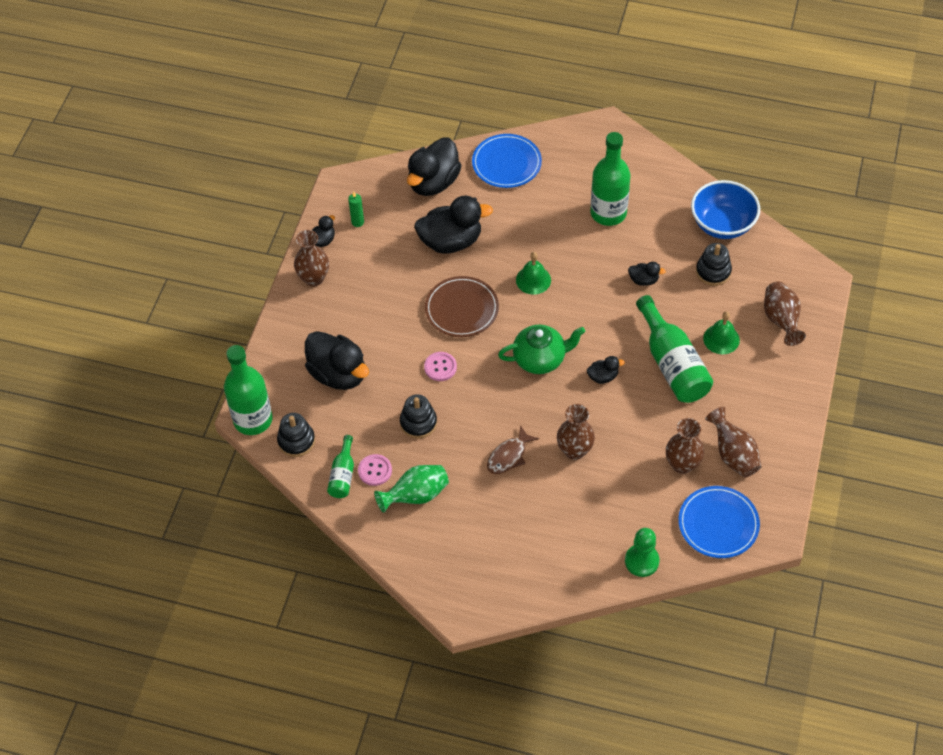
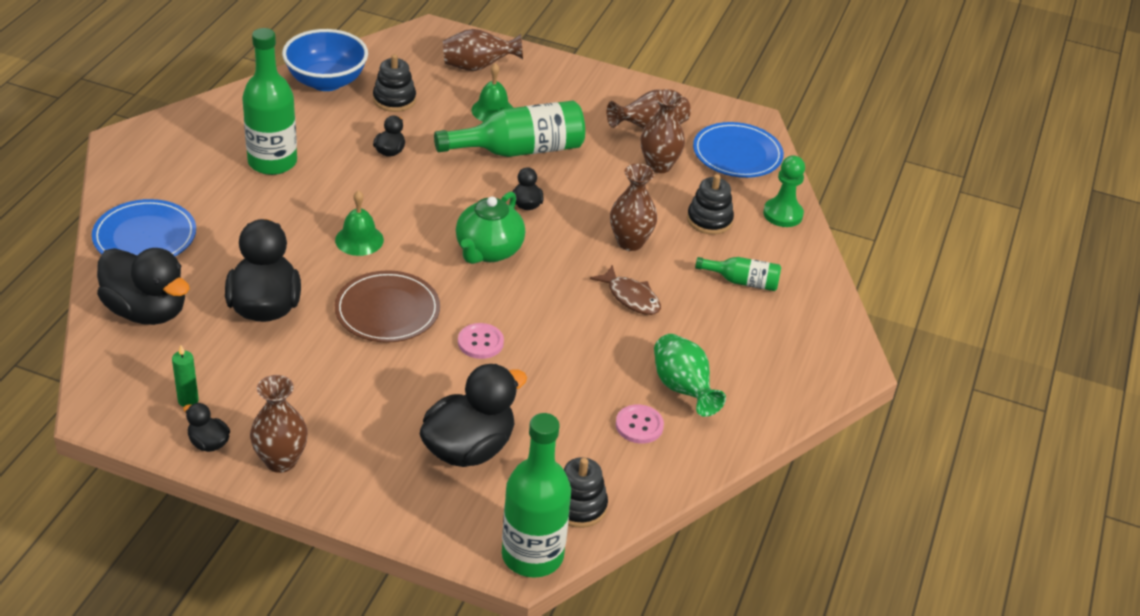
camera: 90 degrees left, 15 degrees down
(343, 475) = (643, 459): green bottle -> green bottle (742, 282)
(418, 423) = (567, 374): black stacking toy -> black stacking toy (709, 220)
(540, 359) = (488, 251): green teapot -> green teapot turned 150 degrees counterclockwise

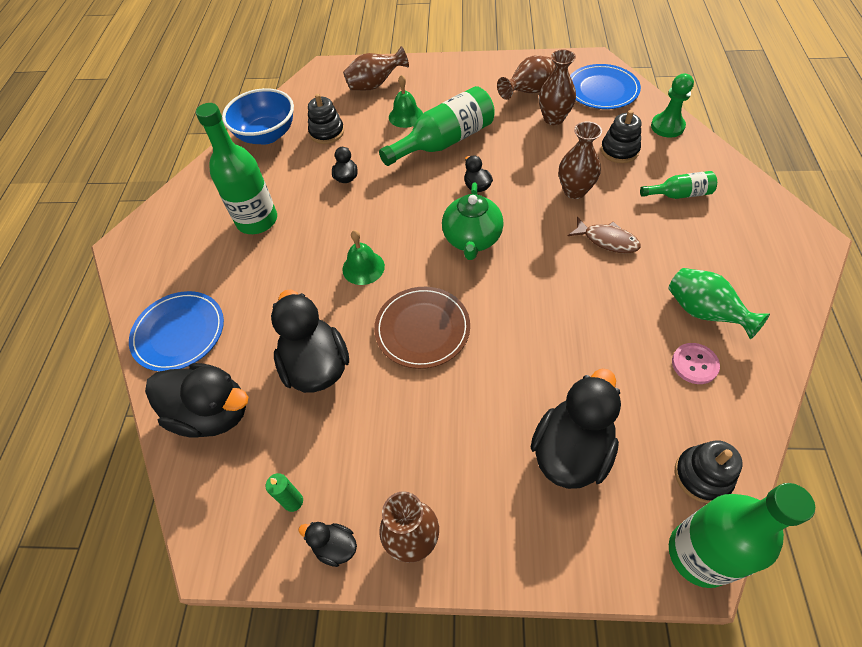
camera: 10 degrees left, 15 degrees up
(480, 342) = (516, 331): pink button -> none

